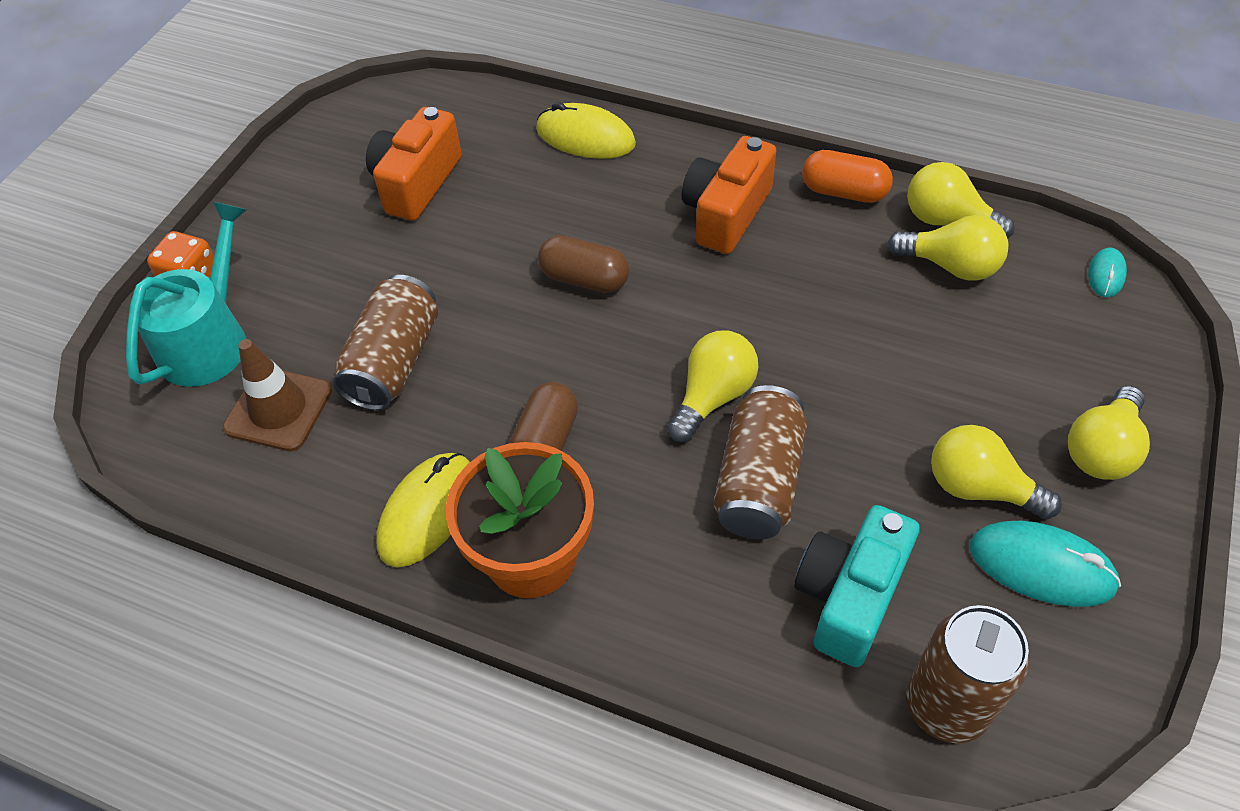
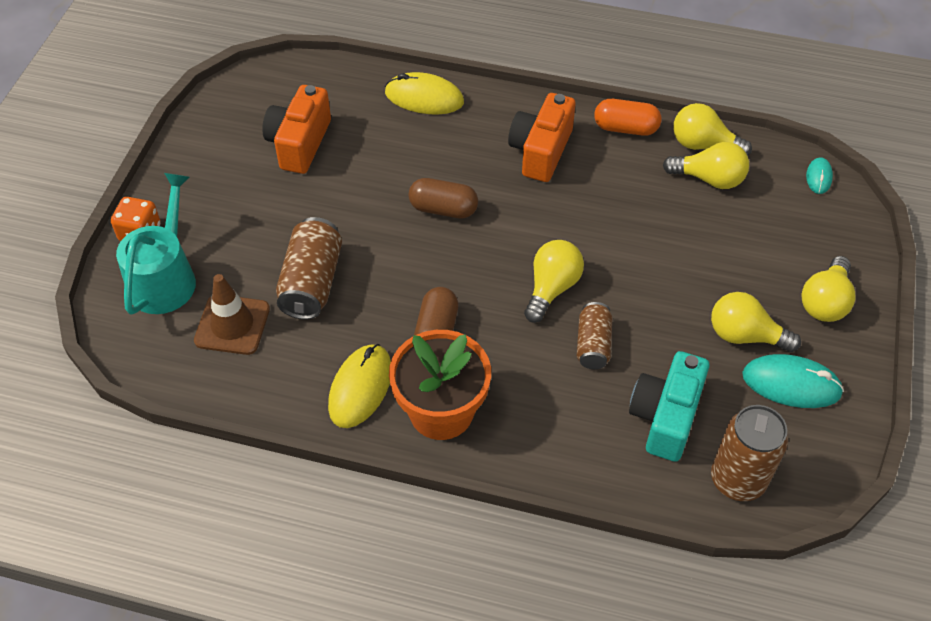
camera: 10 degrees left, 0 degrees up
(758, 481) = (593, 344): brown can -> brown can, size x0.63

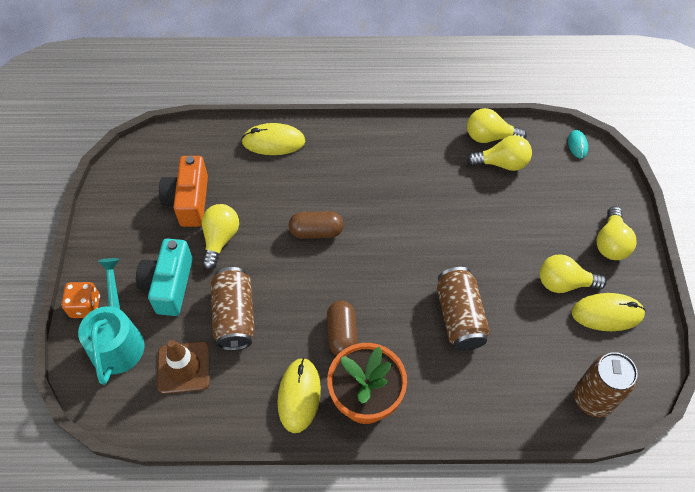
camera: 15 degrees left, 5 degrees up
(541, 151) = (374, 167): orange camera -> none
(551, 288) = (416, 278): yellow light bulb -> yellow light bulb (220, 239)
(593, 344) = (459, 317): brown can -> brown can, size x1.59
(625, 128) = (430, 135): orange capsule -> none
(665, 417) = (528, 362): turquoise camera -> turquoise camera (169, 285)
(791, 384) = (607, 313): turquoise mouse -> yellow mouse

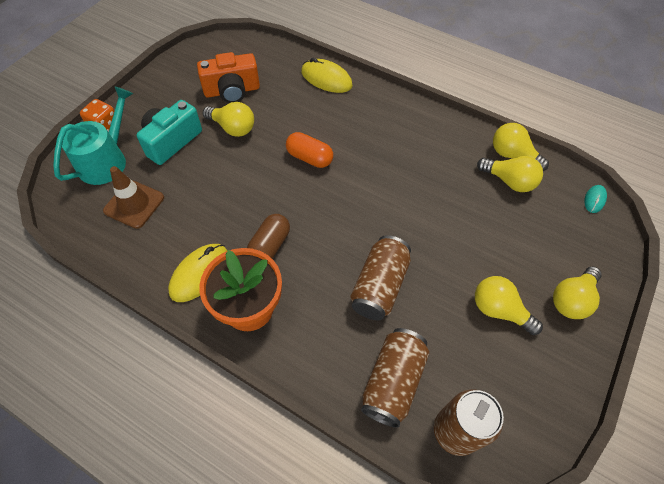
camera: 30 degrees right, 0 degrees up
(189, 201) = (232, 91): orange camera -> orange camera turned 135 degrees counterclockwise
(220, 239) = (233, 128): yellow light bulb -> yellow light bulb turned 75 degrees clockwise
(235, 316) = (199, 187): brown can -> brown can (393, 382)
(316, 231) = (309, 158): brown capsule -> orange capsule
(607, 313) = (524, 361): yellow mouse -> none

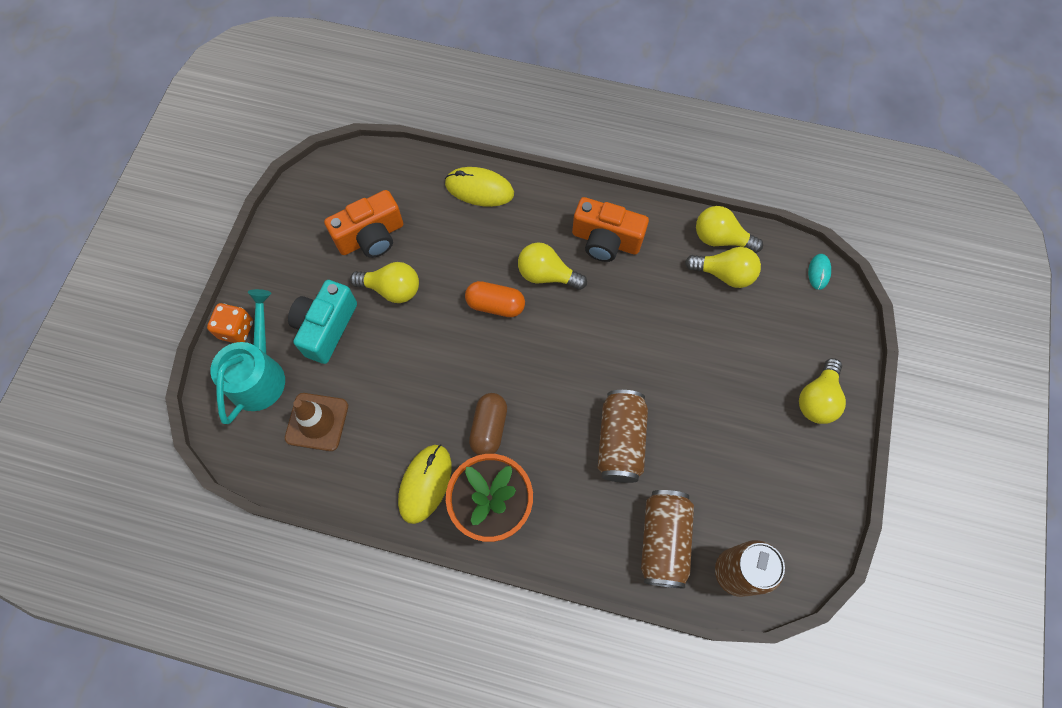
camera: 15 degrees left, 10 degrees up
(415, 135) = (606, 241): none -> orange camera
(499, 310) = (748, 432): yellow light bulb -> yellow light bulb (547, 275)

